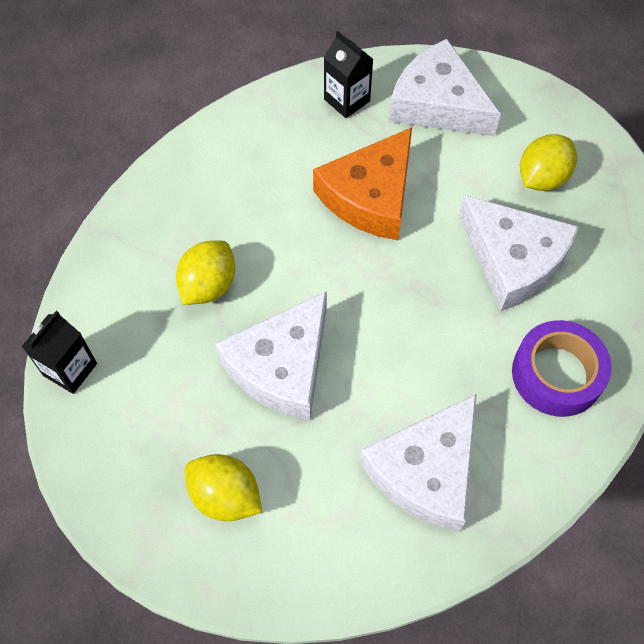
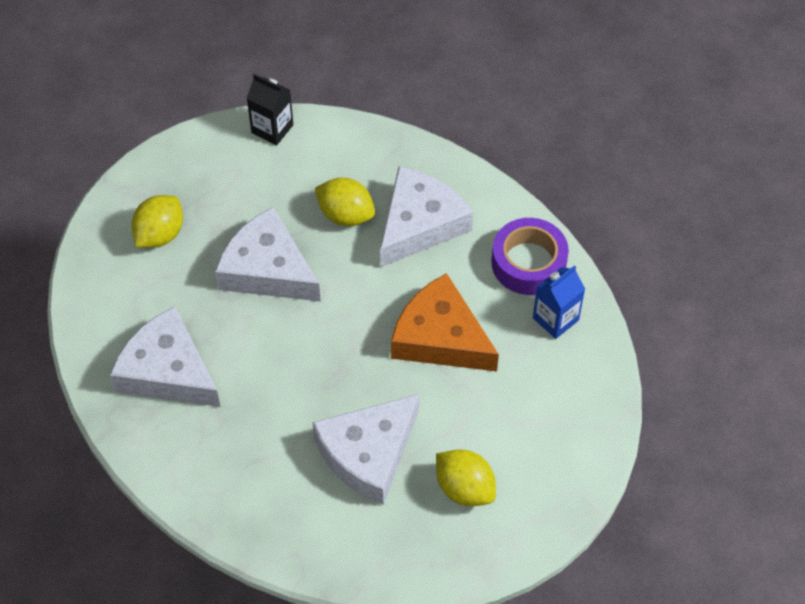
camera: 90 degrees right, 5 degrees down
(346, 100) = (555, 319): black carton -> blue carton
(437, 104) = (556, 399): white cheese -> white cheese (419, 224)
(557, 374) = (248, 478): purple tape -> purple tape (528, 263)

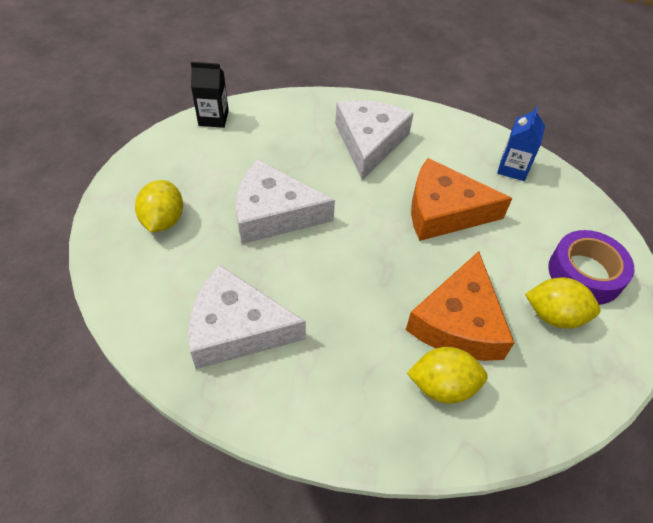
camera: 30 degrees left, 5 degrees down
(345, 215) = (310, 155): yellow lemon -> yellow lemon (442, 386)
(368, 453) = (459, 322): white cheese -> orange cheese
(528, 263) = (464, 140): purple tape -> purple tape (585, 274)

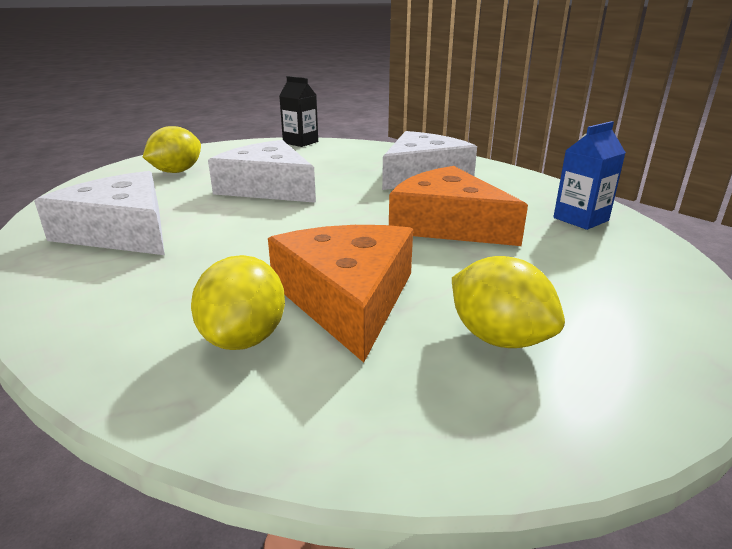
camera: 35 degrees right, 25 degrees down
(442, 386) = (244, 338): yellow lemon -> yellow lemon turned 60 degrees clockwise
(459, 322) = (347, 298): orange cheese -> orange cheese turned 120 degrees clockwise
(585, 274) = (602, 319): purple tape -> none

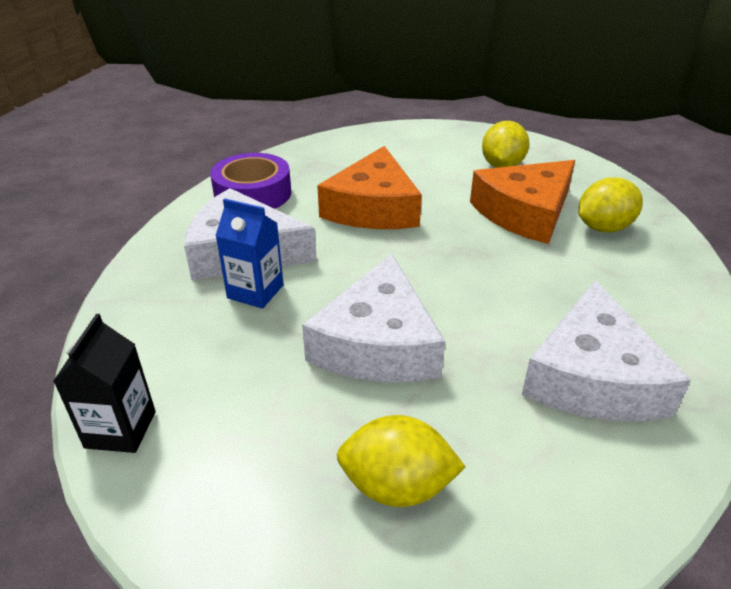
camera: 120 degrees left, 10 degrees up
(518, 189) = (253, 194): none -> purple tape
(580, 219) = (310, 162): blue carton -> blue carton (255, 291)

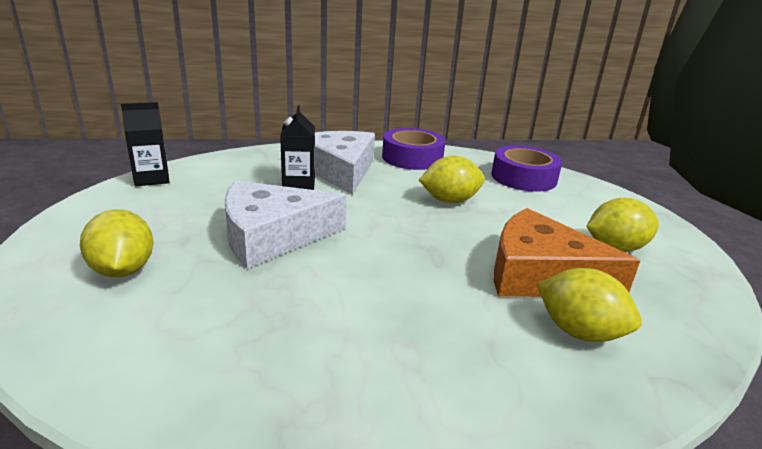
camera: 60 degrees right, 10 degrees down
(255, 291) = (298, 183): blue carton -> black carton
(354, 152) = (523, 177): none -> purple tape
(373, 207) = (449, 200): orange cheese -> yellow lemon
(592, 377) = (291, 351): white cheese -> none

